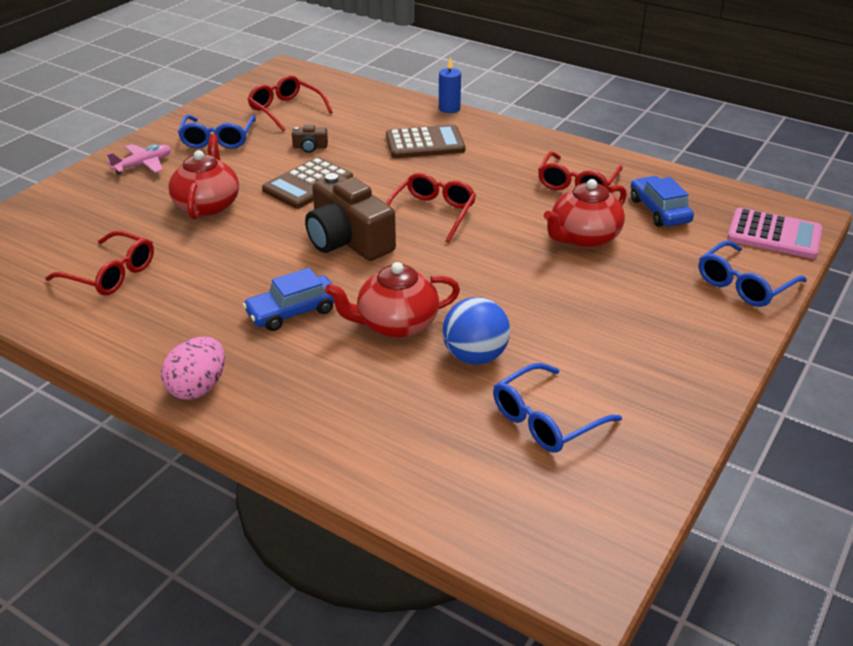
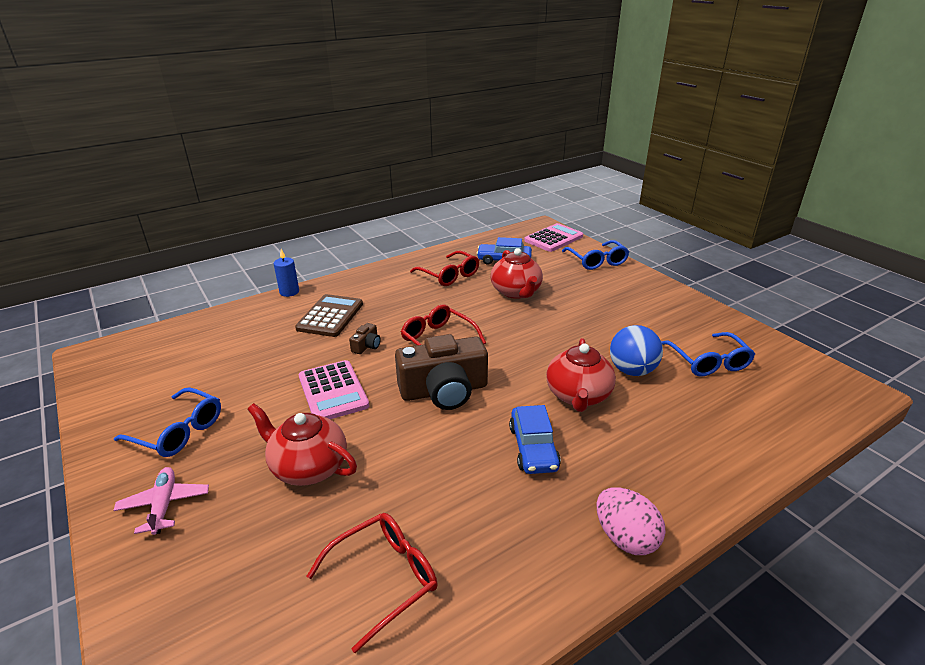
camera: 65 degrees left, 5 degrees down
(285, 110) = (178, 373): red glasses -> none
(308, 184) = (333, 391): brown calculator -> pink calculator
(310, 147) = (268, 375): brown camera -> brown camera (367, 346)

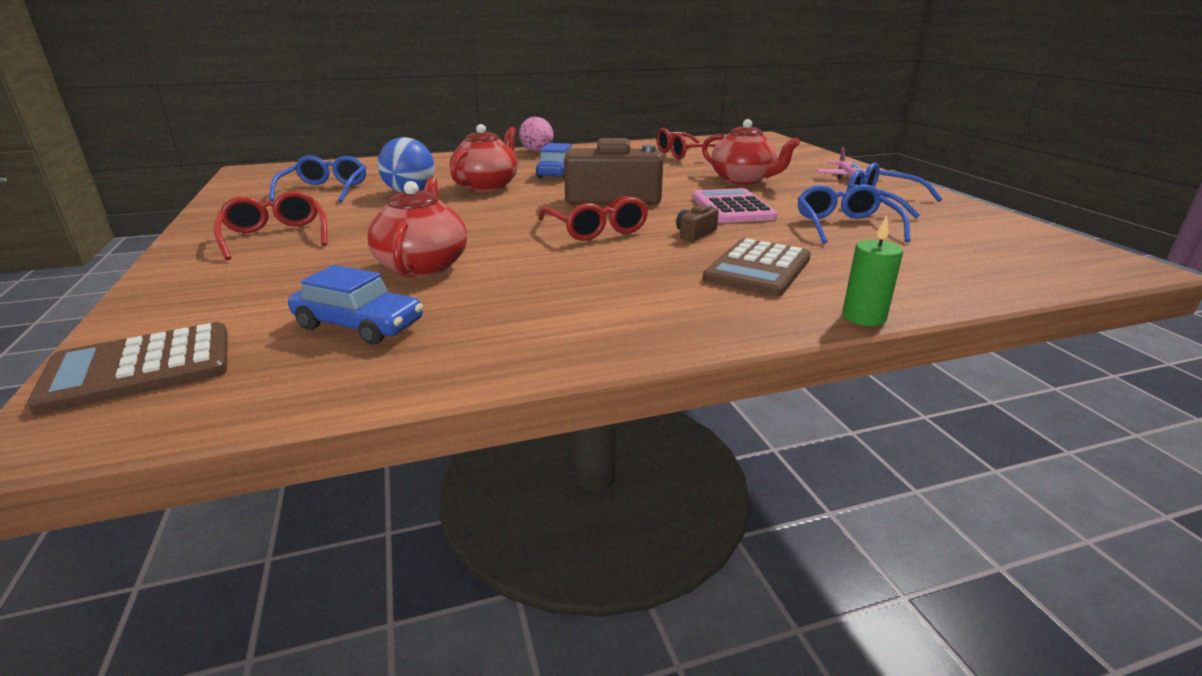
camera: 165 degrees left, 5 degrees down
(289, 292) = (863, 317): blue candle -> green candle
(449, 275) = (512, 307): red glasses -> red glasses (275, 236)
(553, 238) = (140, 368): pink calculator -> brown calculator
(597, 261) = (184, 296): blue glasses -> blue glasses (844, 226)

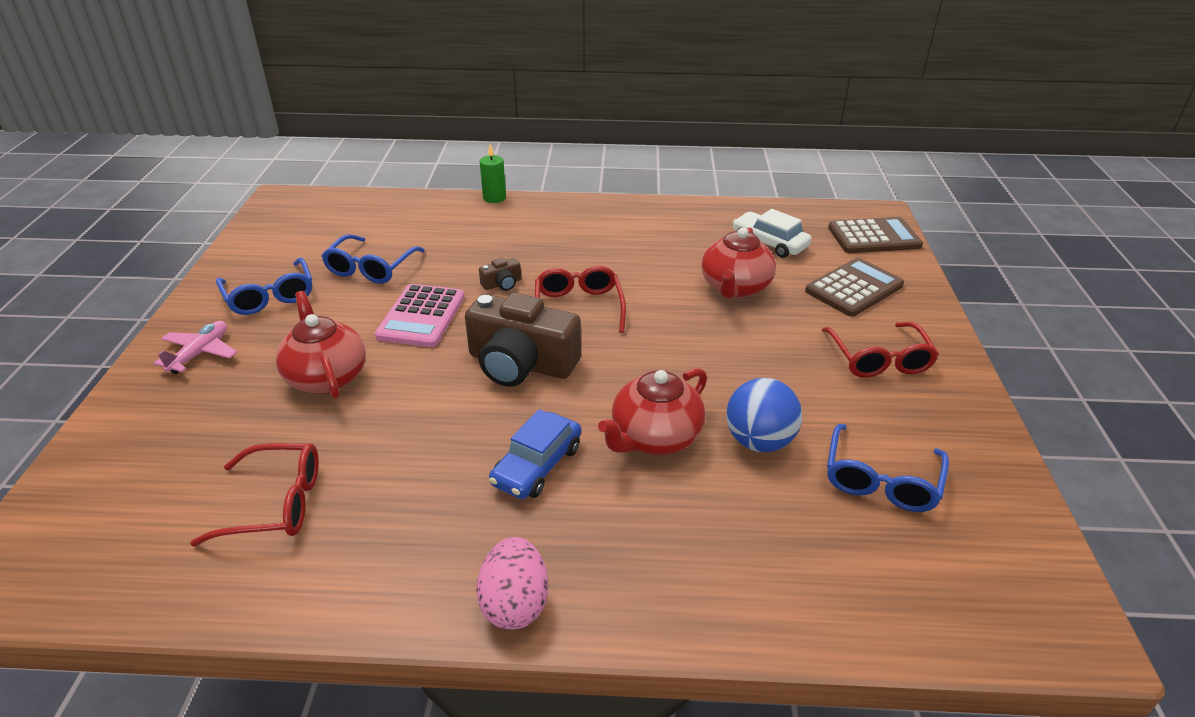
camera: 160 degrees left, 10 degrees up
(359, 325) = (769, 243): blue car -> white car
(757, 269) = (503, 238): brown calculator -> brown calculator (854, 288)

